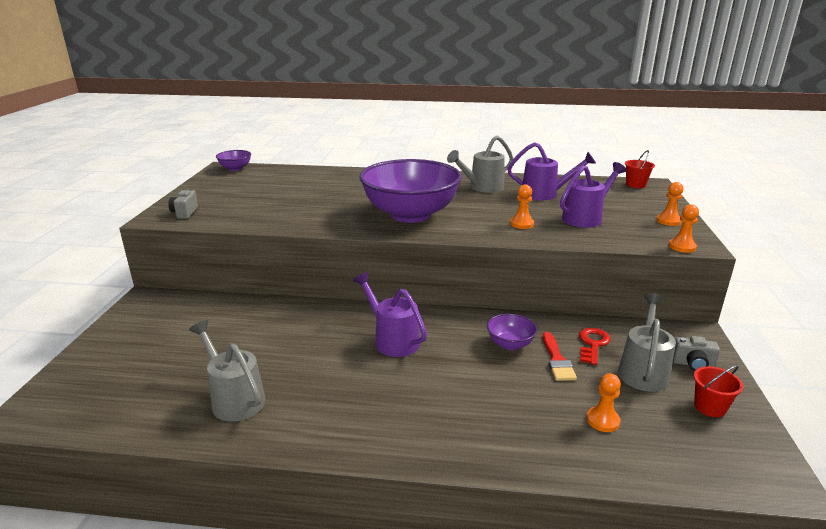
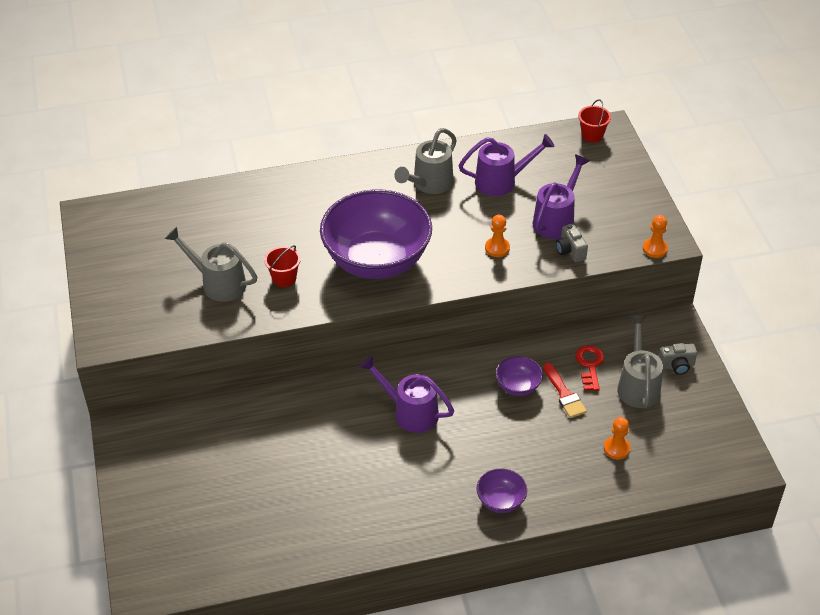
camera: 20 degrees left, 20 degrees up
(185, 213) = (127, 323): grey camera -> grey camera (570, 251)
(234, 398) = (310, 518): grey watering can -> grey watering can (218, 283)
(235, 168) = (106, 213): purple bowl -> purple bowl (501, 501)
(668, 221) = (636, 205): orange pawn -> none
(710, 407) = (694, 410): red bucket -> red bucket (284, 278)

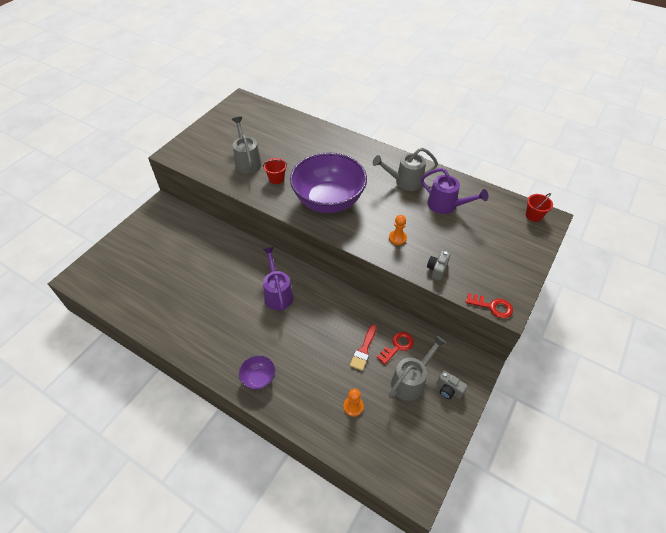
camera: 45 degrees right, 5 degrees up
(518, 386) = (345, 325): purple bowl -> none
(556, 220) = (451, 247): purple watering can -> none
(655, 249) = (492, 306): orange pawn -> red key

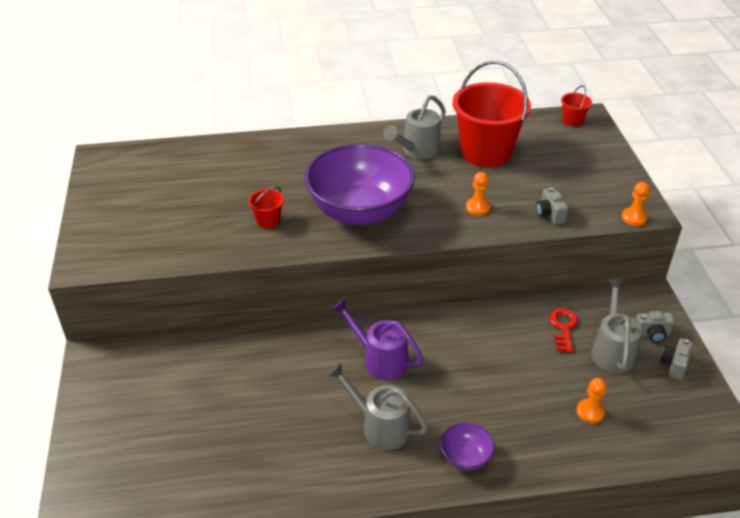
camera: 40 degrees left, 10 degrees down
(247, 161) = (204, 221): grey watering can -> grey watering can (380, 426)
(364, 350) = (537, 353): red brush -> none
(440, 419) = (674, 365): none -> grey camera
(446, 206) = (486, 152): purple watering can -> red bucket
(492, 306) = (634, 218): red key -> orange pawn

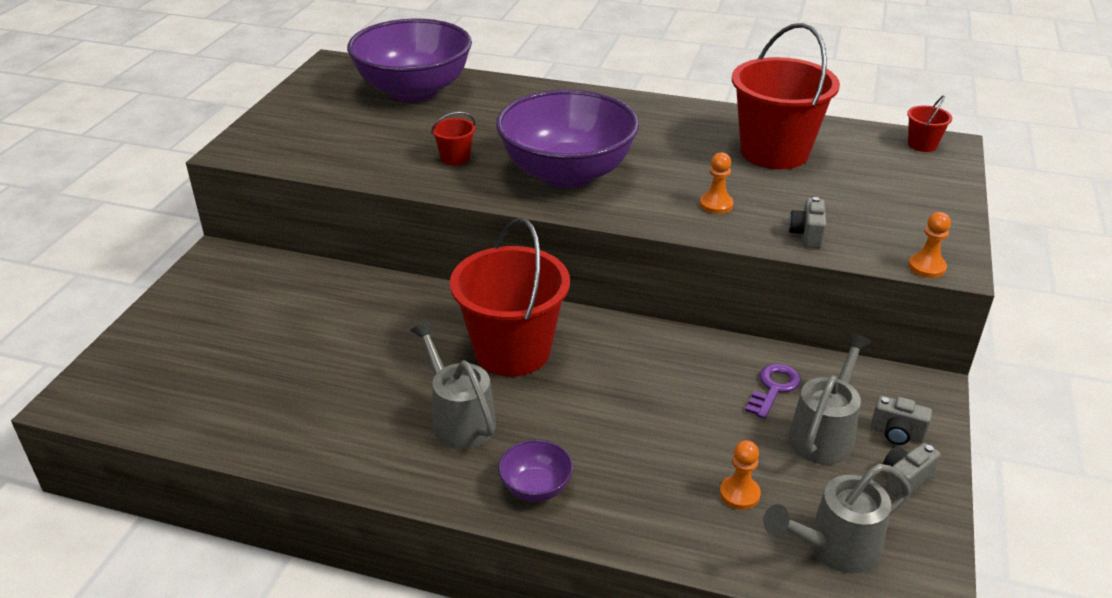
camera: 25 degrees right, 5 degrees down
(188, 167) = (414, 91): none -> purple bowl
(379, 359) = (512, 351): purple watering can -> red bucket
(417, 150) = (687, 132): grey watering can -> grey watering can (834, 548)
(563, 327) = (773, 388): red key -> purple key

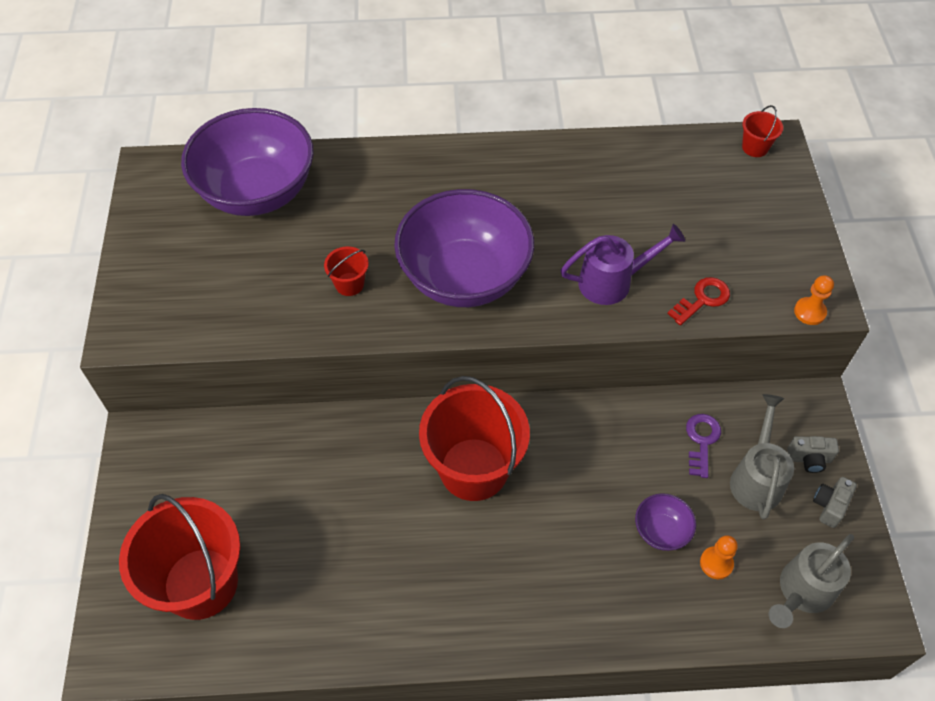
camera: 20 degrees left, 20 degrees up
(459, 419) = (464, 562): grey watering can -> none
(536, 487) = (560, 613): purple bowl -> purple bowl (661, 531)
(716, 205) = (613, 282): orange pawn -> purple watering can
(774, 152) = (635, 193): red bucket -> red bucket (201, 583)
(807, 235) = (702, 299): grey camera -> red key

